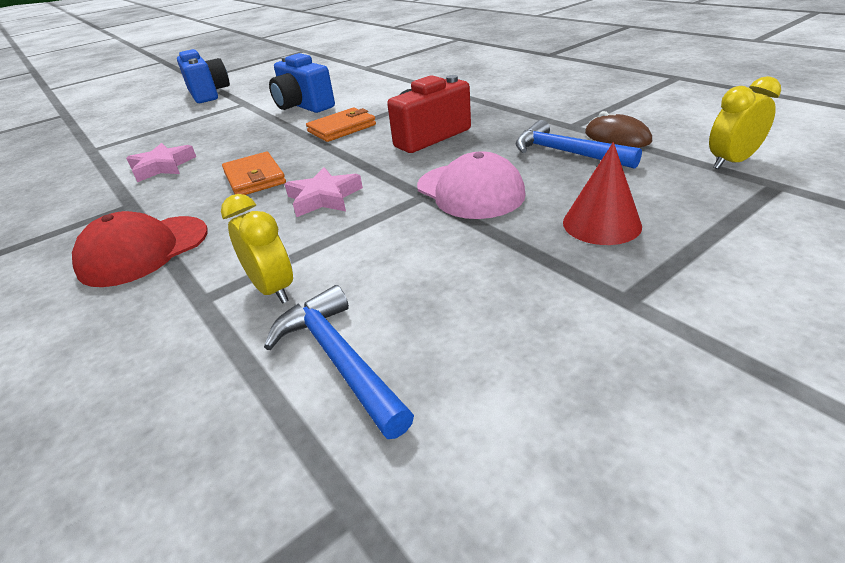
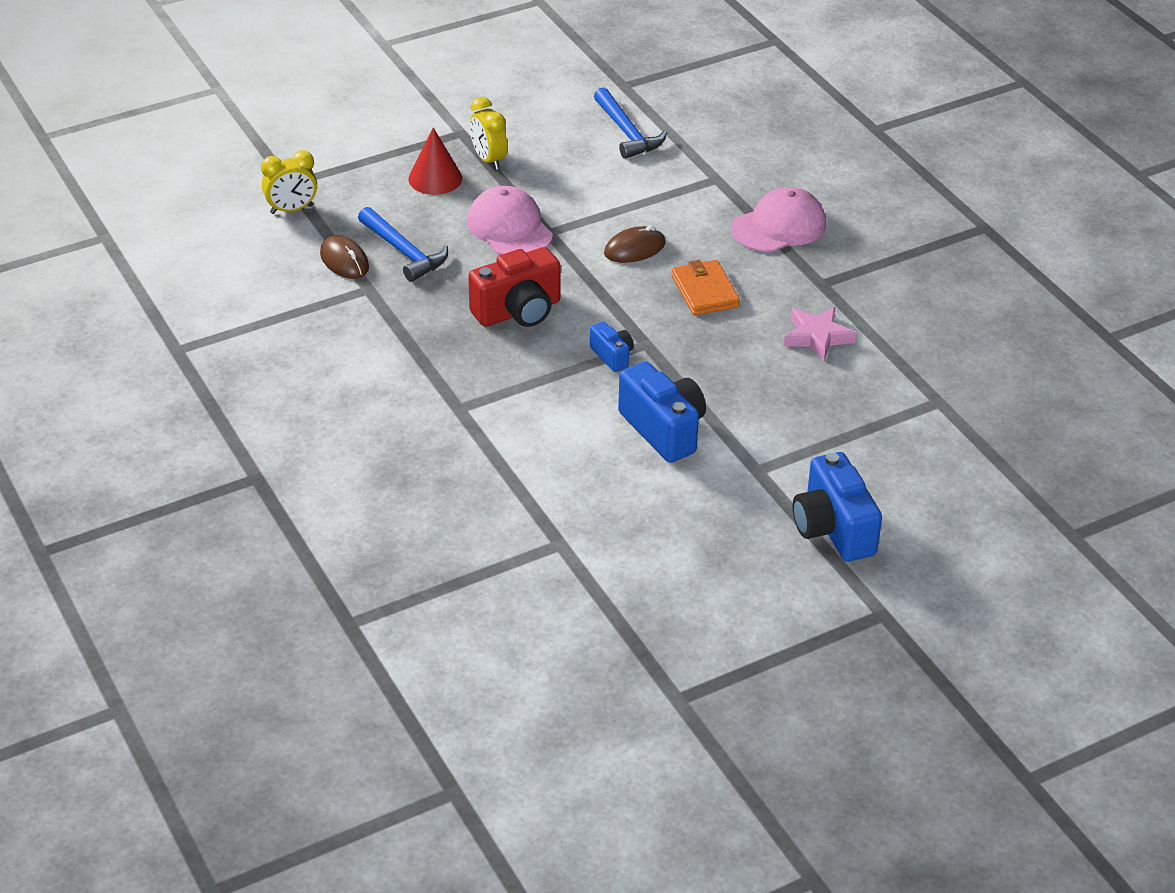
camera: 175 degrees left, 5 degrees up
(144, 250) = (779, 226): red cap -> pink cap
(273, 289) = (669, 176): yellow clock -> yellow clock (488, 160)
(324, 198) = (634, 249): pink star -> brown mouse
(342, 128) = (612, 356): orange wallet -> blue camera

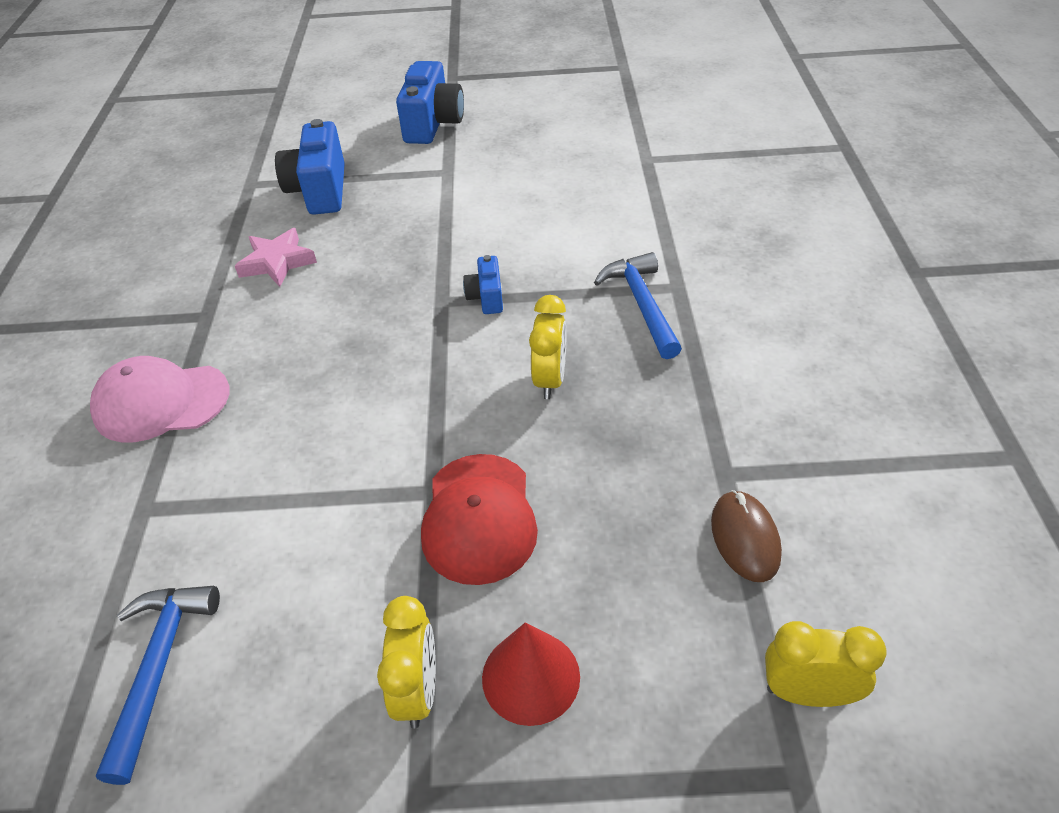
camera: 150 degrees left, 5 degrees up
(404, 252) = (650, 524): blue hammer -> blue hammer (641, 304)
(509, 228) = (479, 518): pink cap -> red cap
(518, 311) = (550, 380): red camera -> yellow clock
(634, 249) = (350, 426): brown mouse -> none
(663, 430) = (496, 218): blue camera -> blue camera (320, 191)
(705, 291) = (328, 342): orange wallet -> none

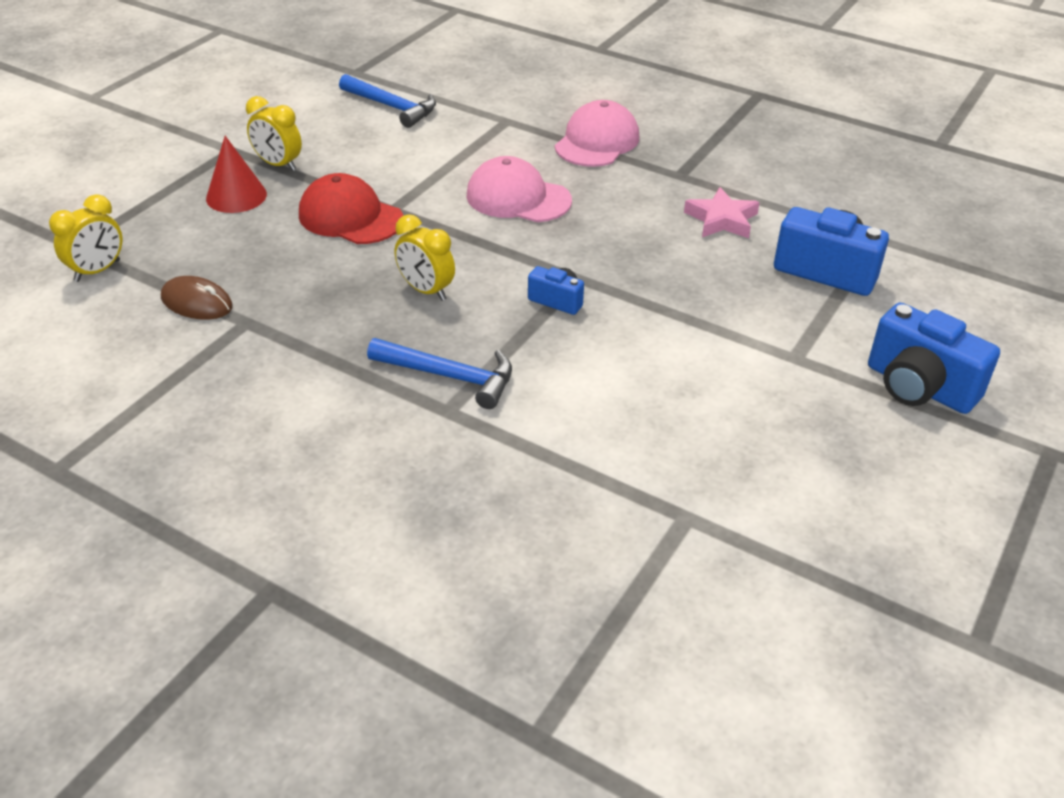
camera: 120 degrees right, 5 degrees down
(332, 403) = (518, 198): none -> pink cap

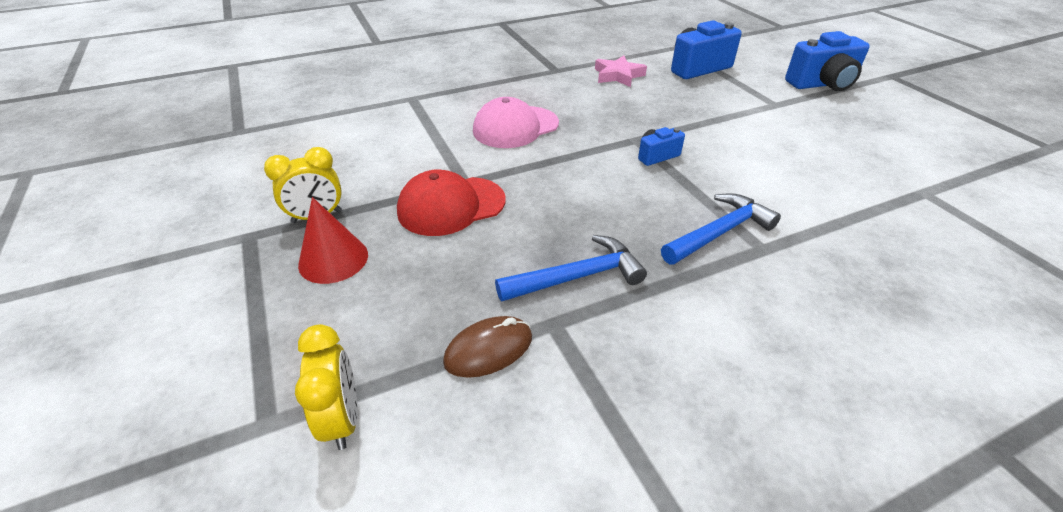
camera: 55 degrees left, 0 degrees up
(392, 107) = (319, 133): blue hammer -> blue hammer (577, 277)
(426, 290) = (595, 205): yellow clock -> none
(597, 142) = (484, 79): pink cap -> none

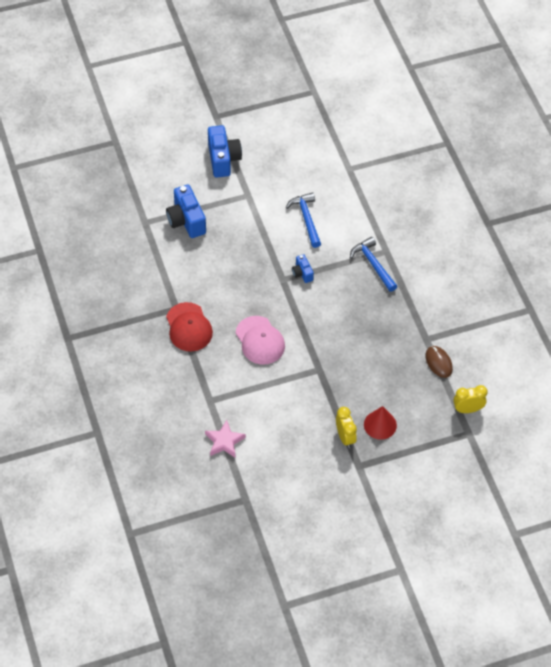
camera: 85 degrees left, 15 degrees up
(451, 206) = (341, 376): red cap -> red cap (189, 327)
(577, 277) = (399, 326): blue hammer -> blue hammer (306, 219)
(618, 75) = (191, 271): pink star -> pink star (224, 441)

